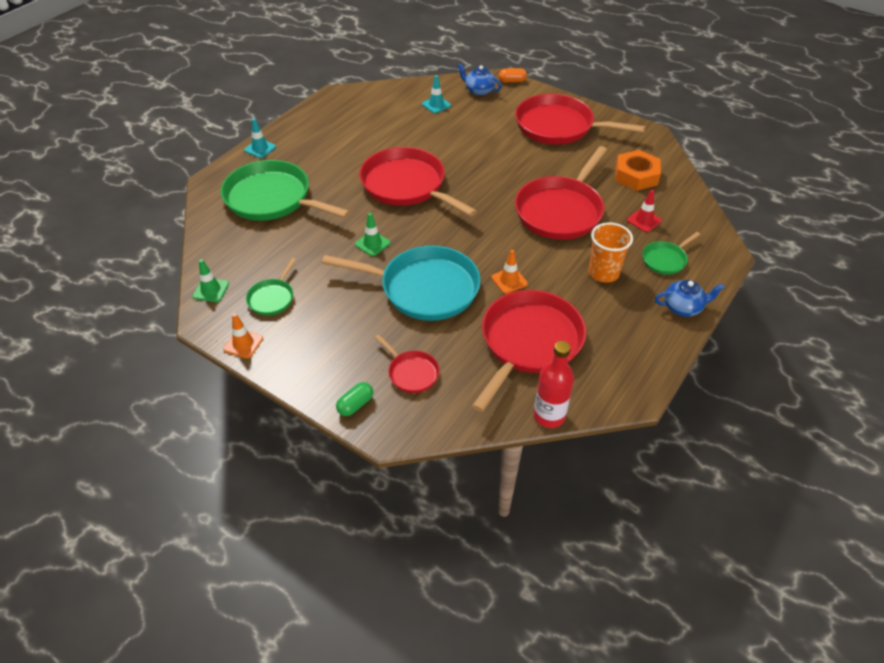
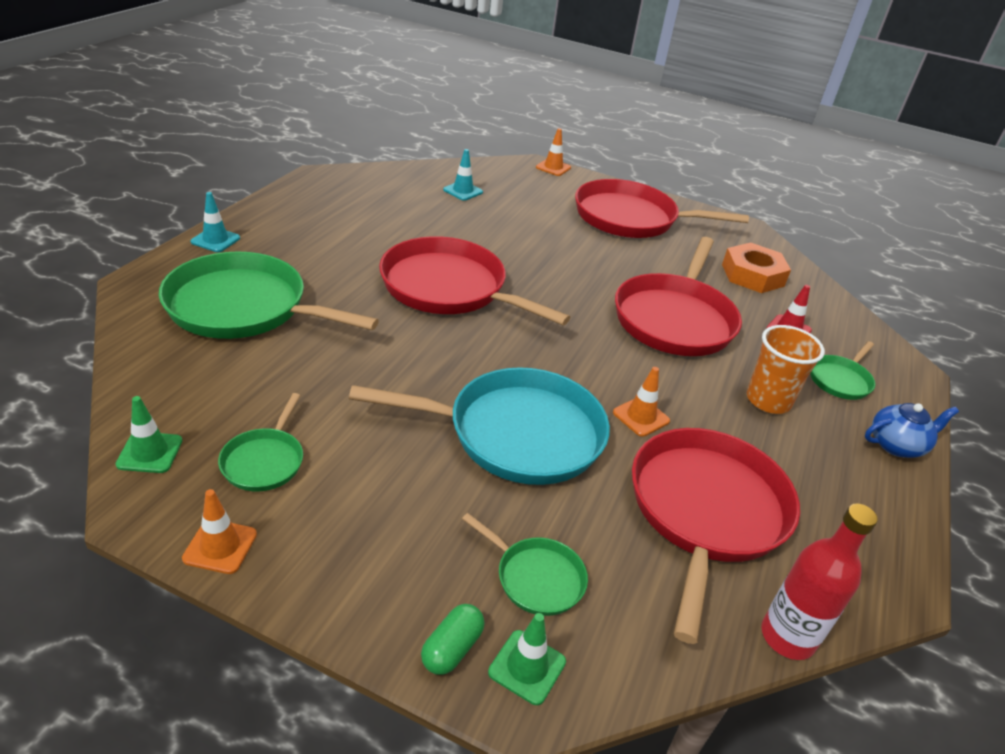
camera: 15 degrees left, 10 degrees down
(372, 244) = (417, 369): green traffic cone -> green traffic cone (527, 667)
(411, 373) = (536, 578): red pan -> green pan
(479, 90) = (514, 176): blue teapot -> none
(512, 81) = (553, 167): orange capsule -> orange traffic cone

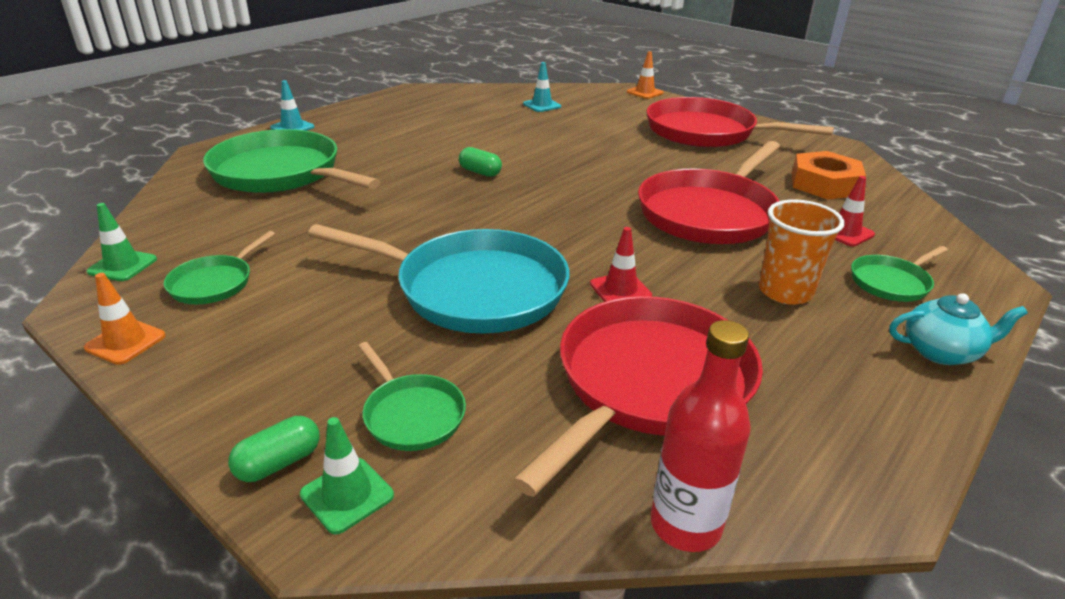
camera: 20 degrees right, 5 degrees down
(448, 288) = (480, 172): red pan -> green capsule
(641, 417) = (620, 290): orange traffic cone -> red traffic cone
(897, 445) = (941, 352): blue teapot -> turquoise teapot

